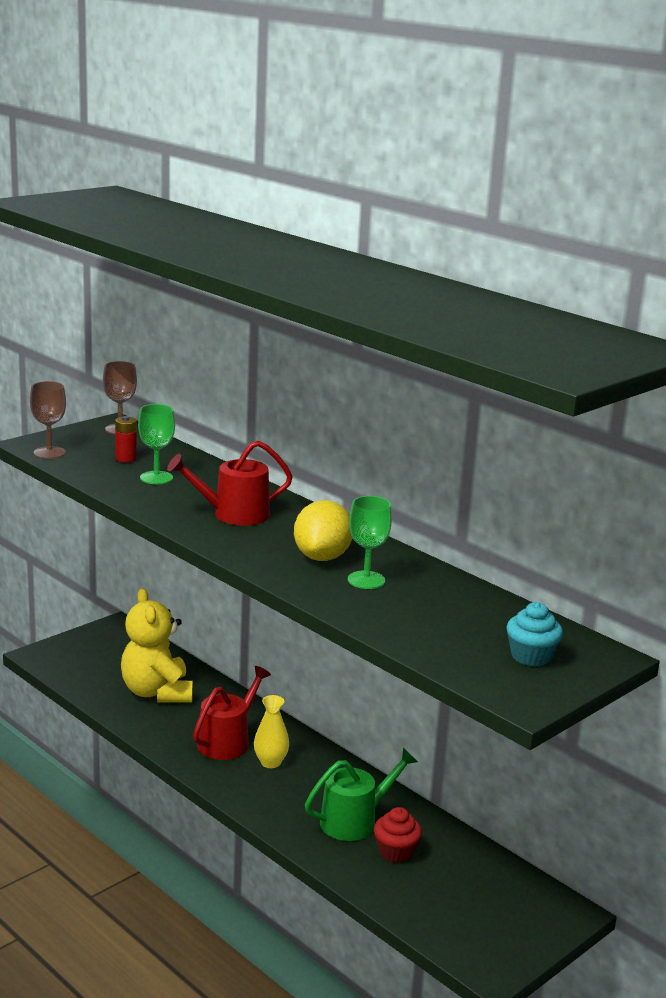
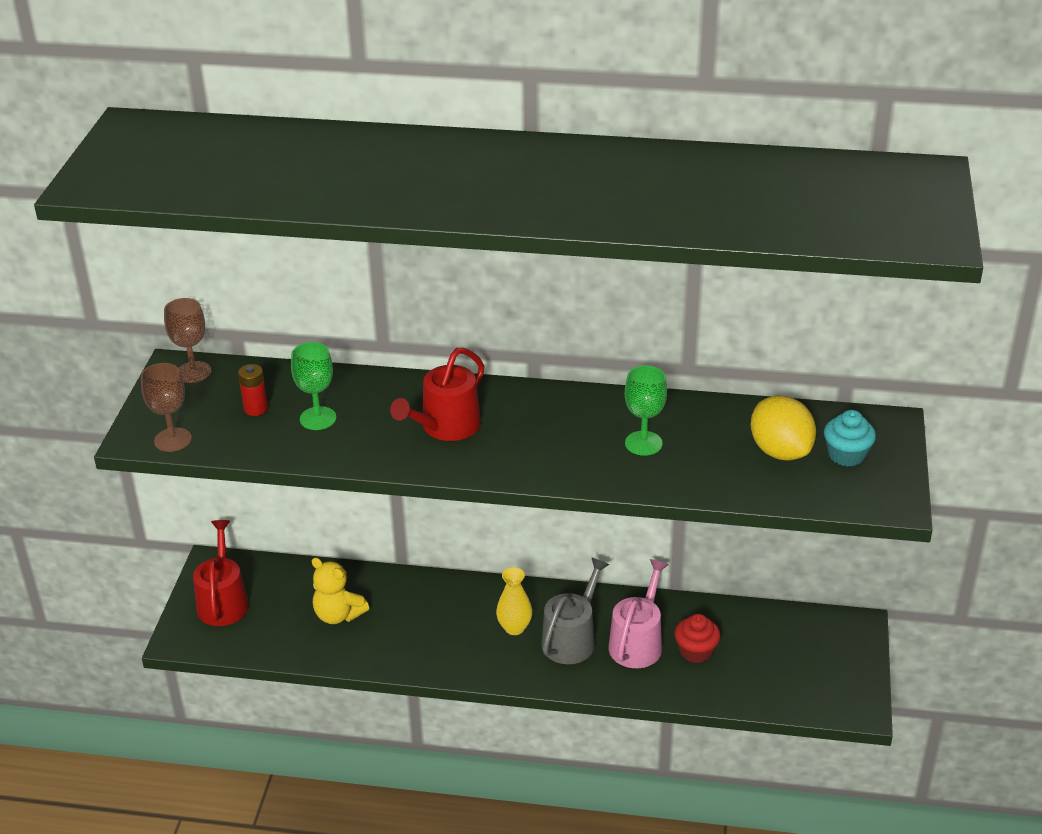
camera: 35 degrees left, 15 degrees up
(157, 692) = (338, 615): yellow teddy bear -> yellow teddy bear, size x0.65
(227, 741) = (457, 628): red watering can -> red watering can (223, 601)
(305, 791) = (572, 639): none -> grey watering can
(322, 557) = (579, 437): yellow lemon -> yellow lemon (780, 451)
(354, 821) = (637, 642): green watering can -> pink watering can

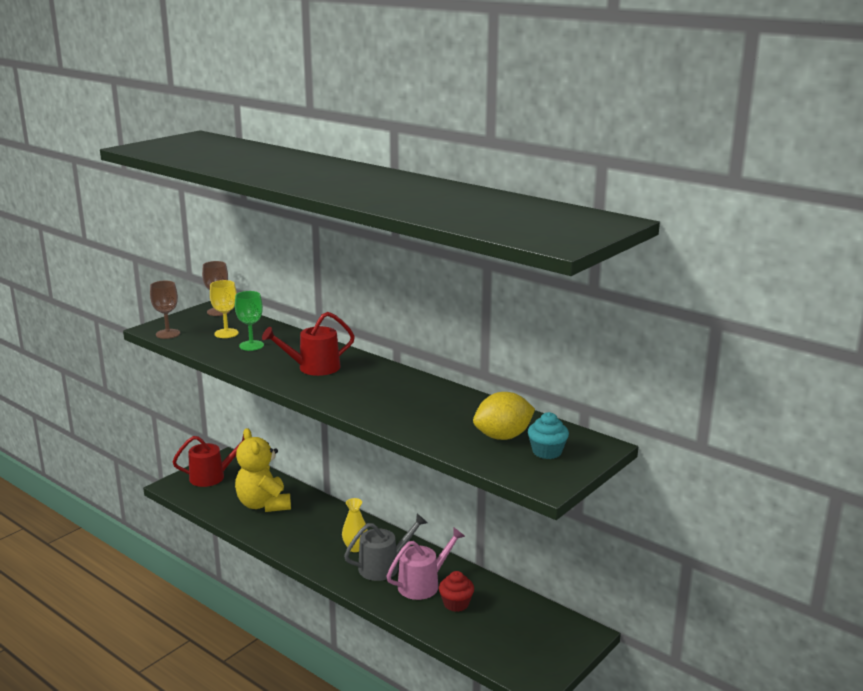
camera: 30 degrees right, 15 degrees down
(223, 601) = (212, 476): red watering can -> red watering can turned 45 degrees clockwise
(256, 409) = (226, 333): red battery -> yellow goblet
(338, 615) = (263, 504): yellow teddy bear -> yellow teddy bear, size x1.53
(643, 443) = (419, 407): green goblet -> none
(780, 451) = (503, 436): yellow lemon -> yellow lemon turned 60 degrees clockwise

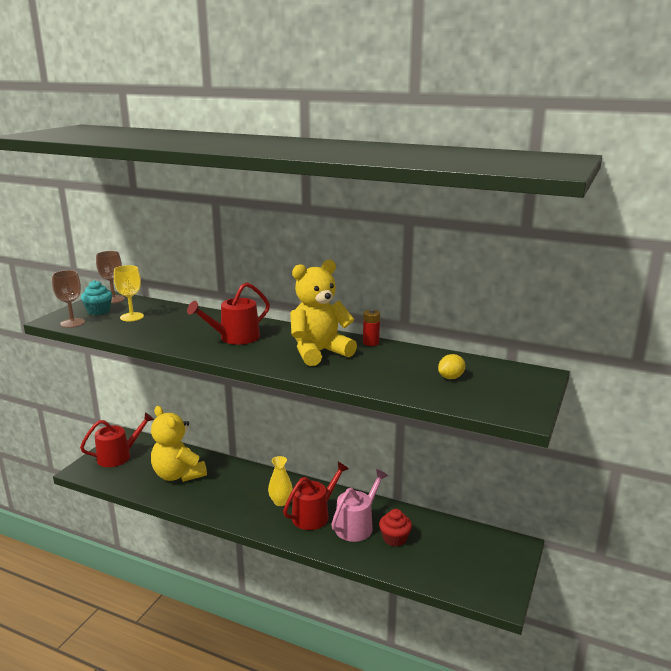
camera: 15 degrees left, 0 degrees up
(251, 345) = (162, 325): green goblet -> none
(383, 566) = (314, 515): grey watering can -> red watering can
(387, 393) = (319, 352): none -> yellow teddy bear
(447, 389) = (371, 343): none -> red battery
(503, 436) = (451, 377): yellow lemon -> yellow lemon, size x0.55
(547, 452) = (499, 386): turquoise cupcake -> turquoise cupcake (98, 311)

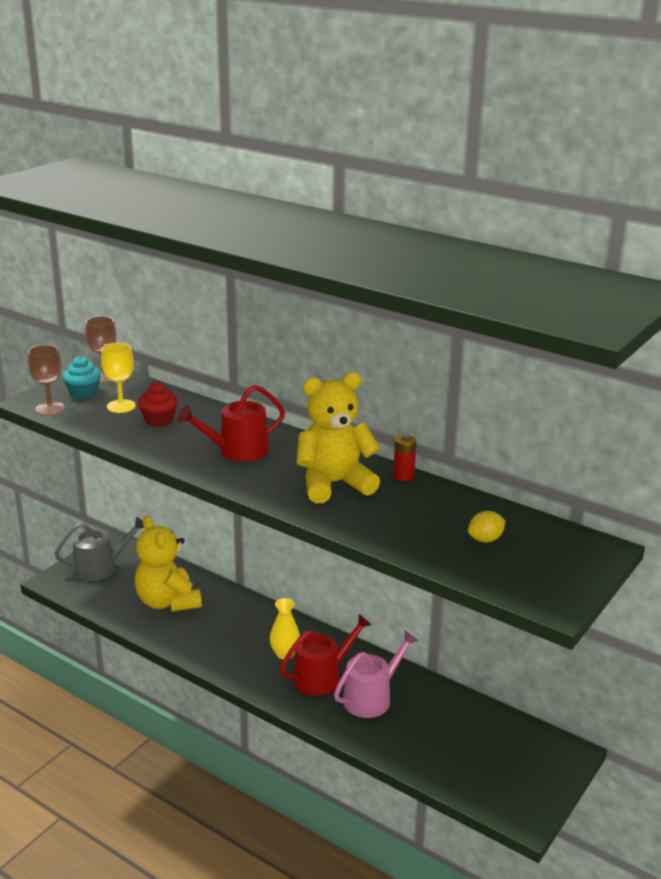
camera: 10 degrees right, 5 degrees up
(118, 456) = (100, 568): red watering can -> grey watering can
(394, 538) = (414, 721): red cupcake -> red cupcake (159, 420)

